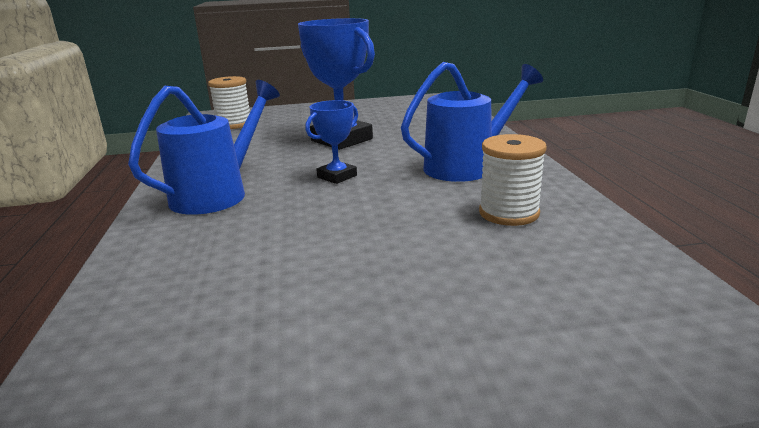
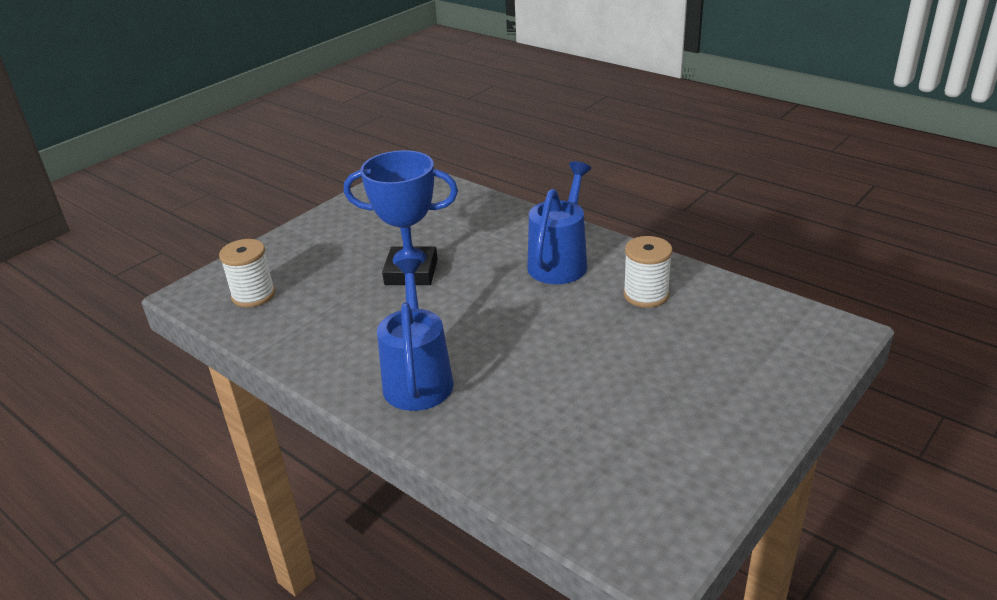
camera: 40 degrees left, 10 degrees up
(337, 176) = (481, 315): blue trophy -> none

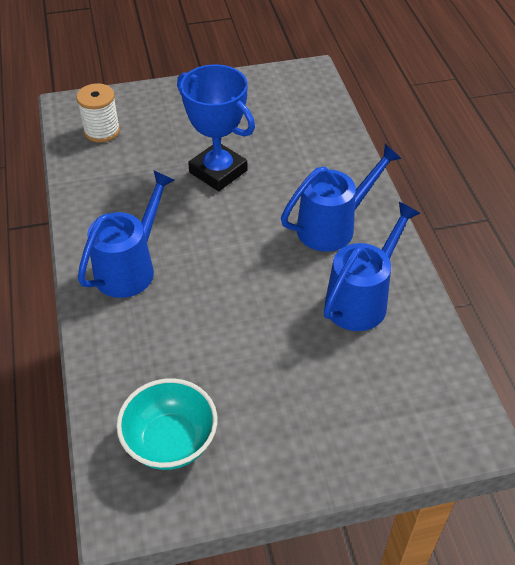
camera: 35 degrees right, 15 degrees up
(626, 479) = (170, 441): none -> turquoise bowl
(646, 295) = (362, 299): white spool -> blue watering can

